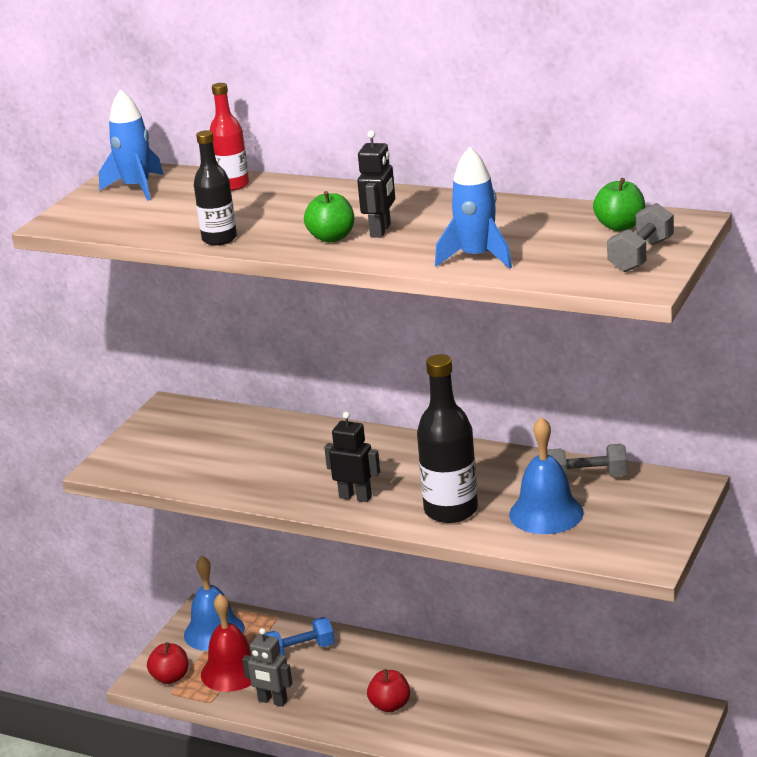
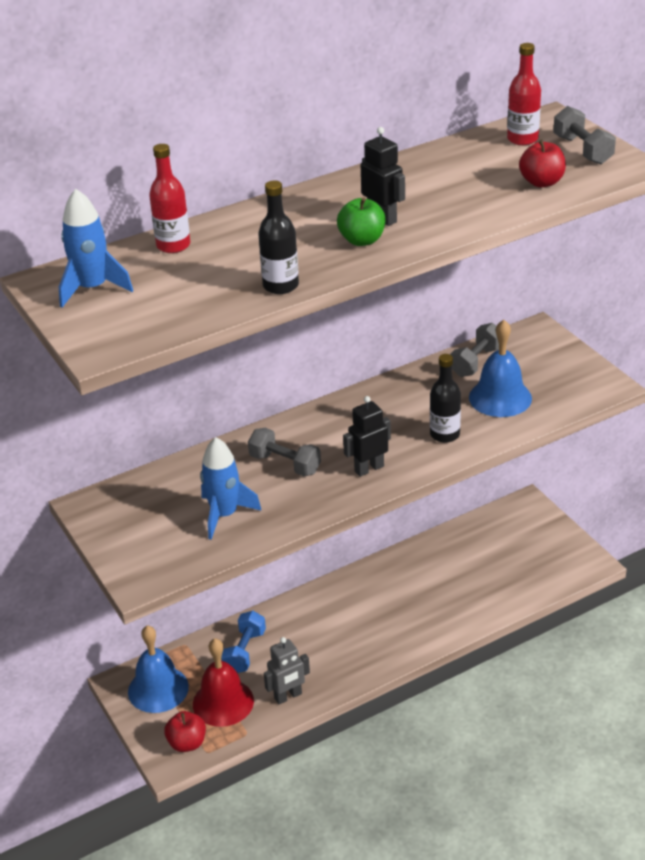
camera: 55 degrees left, 10 degrees up
(315, 458) = (285, 464): none -> grey dumbbell
(390, 705) = (366, 636): red apple -> red apple (542, 182)
(451, 510) = (444, 434): black bottle -> black bottle, size x0.63
(477, 257) = (494, 201): blue rocket -> blue rocket (224, 515)
(620, 226) = (522, 139): green apple -> red bottle

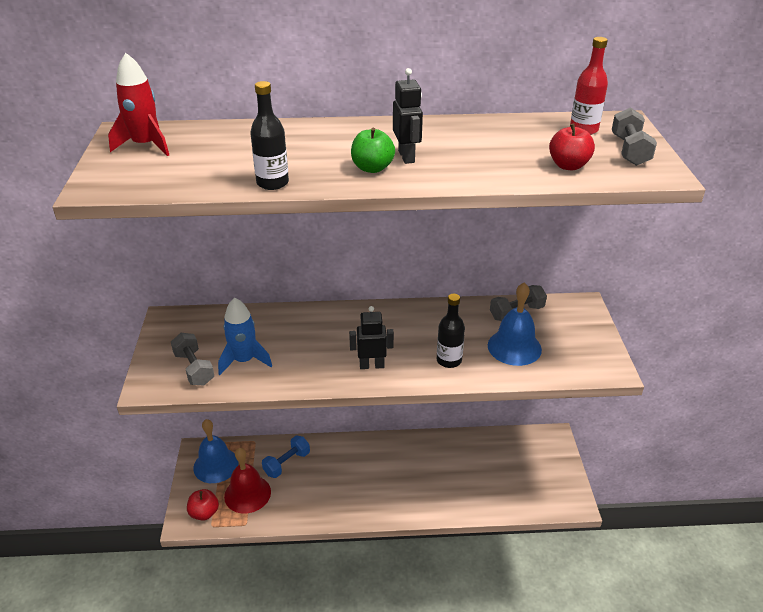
camera: 25 degrees right, 0 degrees up
(92, 288) = (145, 145): blue rocket -> red rocket
(173, 245) = (234, 133): red bottle -> none
(285, 464) = (316, 339): grey dumbbell -> grey dumbbell (194, 369)
(288, 696) = (291, 509): grey robot -> none

